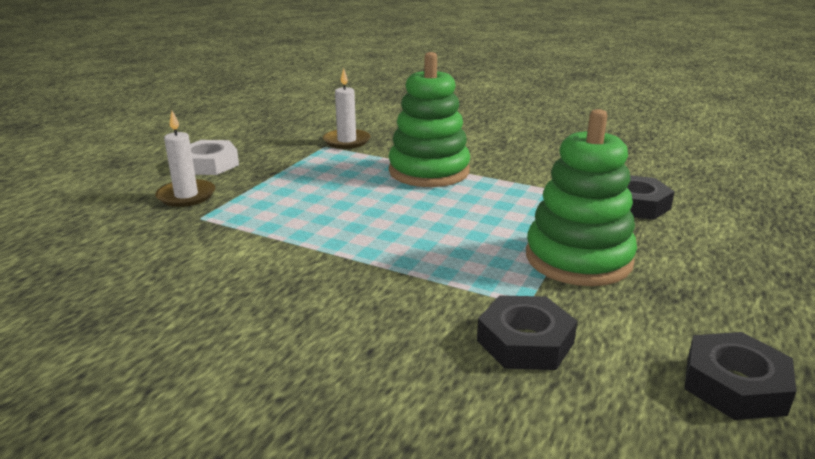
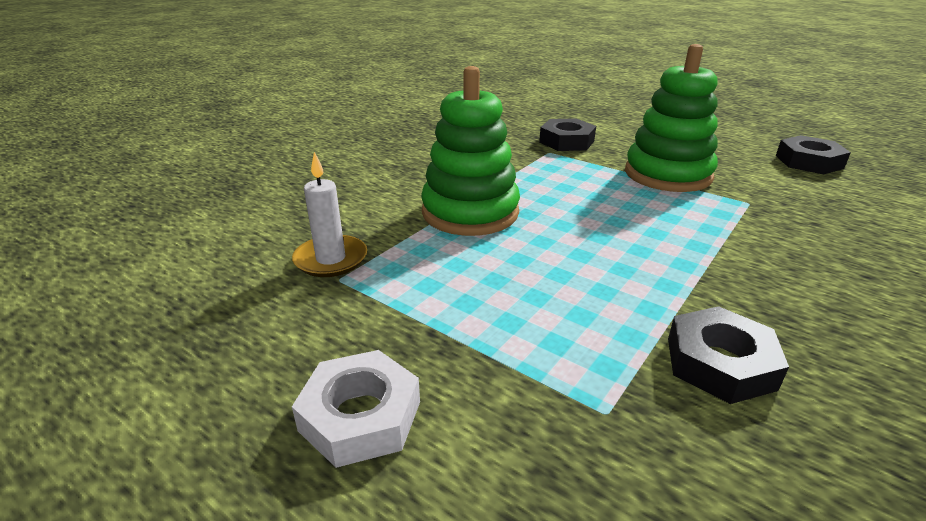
camera: 80 degrees left, 5 degrees up
(186, 196) = (514, 439): white candle -> none
(525, 341) = (805, 210): black nut -> black nut (719, 363)

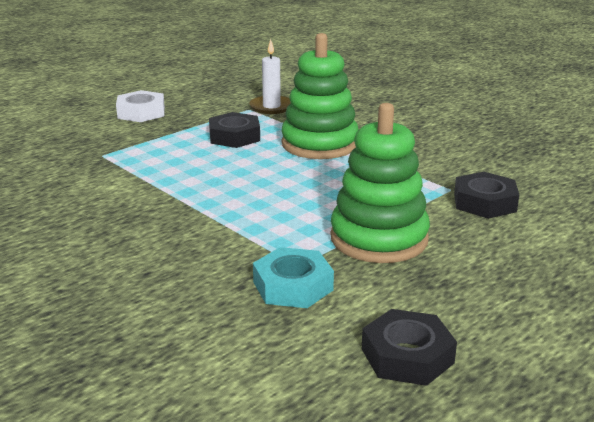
camera: 100 degrees right, 5 degrees down
(719, 363) = (108, 187): black nut -> black nut (234, 136)
(784, 201) = (292, 286): none -> turquoise nut

